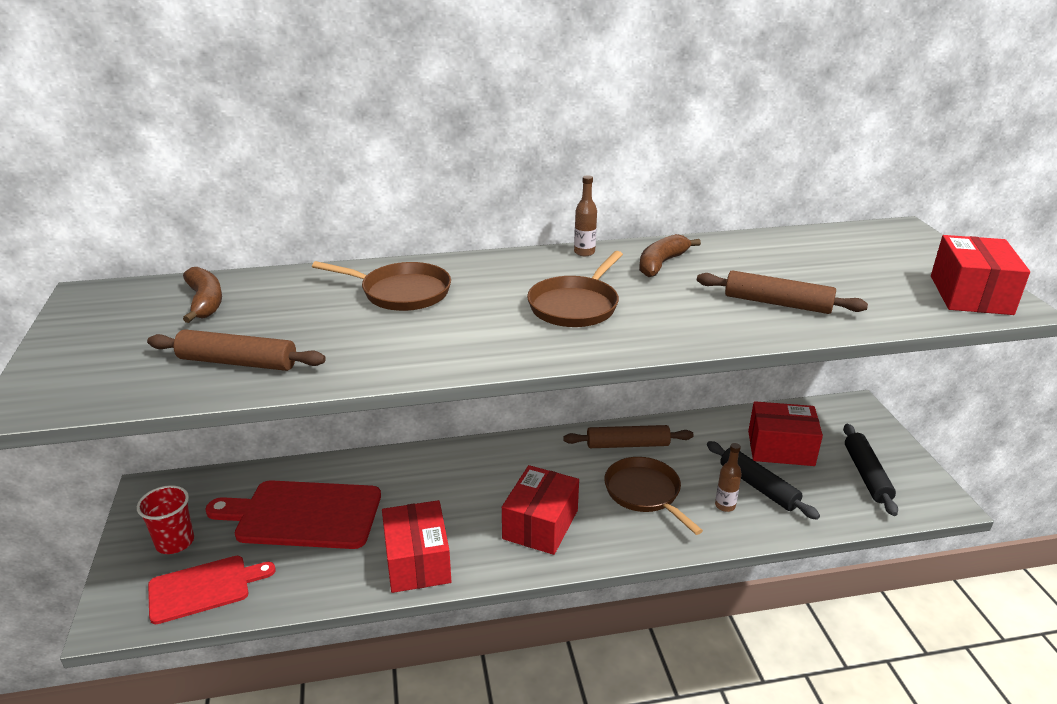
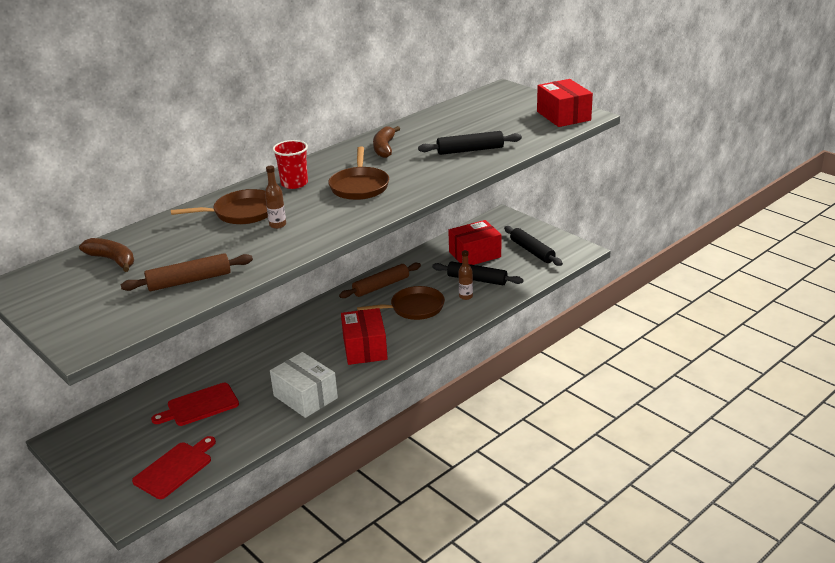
camera: 30 degrees left, 0 degrees up
(175, 542) = (122, 456): red cup -> red cup (294, 183)
(303, 514) = (199, 406): red cutting board -> red cutting board, size x0.64
(417, 561) = (305, 397): red box -> white box
(584, 252) = (330, 155): brown bottle -> brown bottle (277, 225)
(645, 493) = (414, 308): brown pan -> brown pan turned 135 degrees clockwise
(777, 303) = (470, 150): brown rolling pin -> black rolling pin

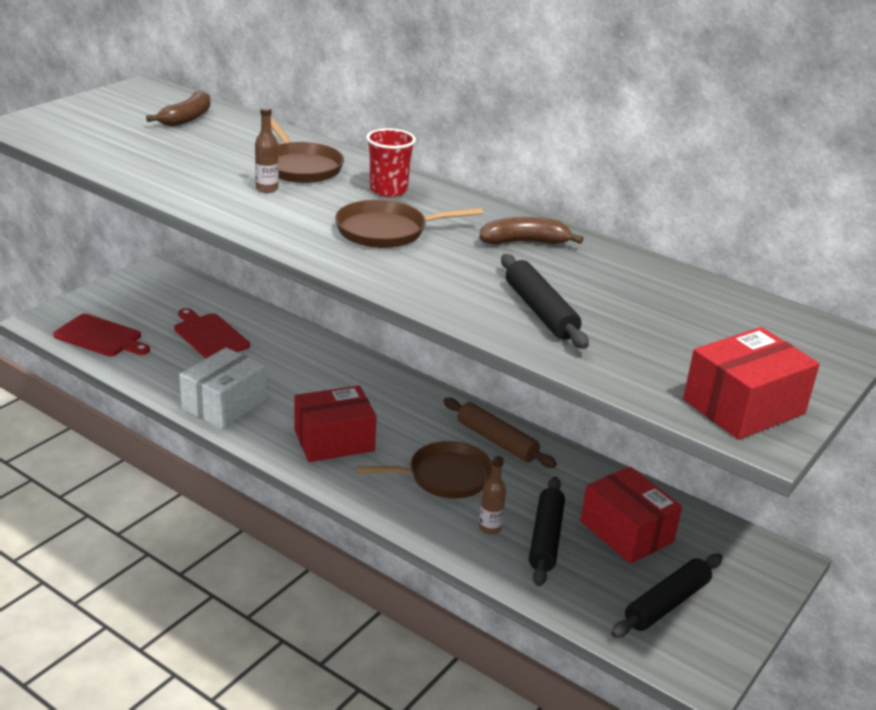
camera: 75 degrees right, 0 degrees up
(189, 281) = (133, 156): brown rolling pin -> none
(414, 308) = (444, 477): brown pan -> brown pan turned 75 degrees counterclockwise

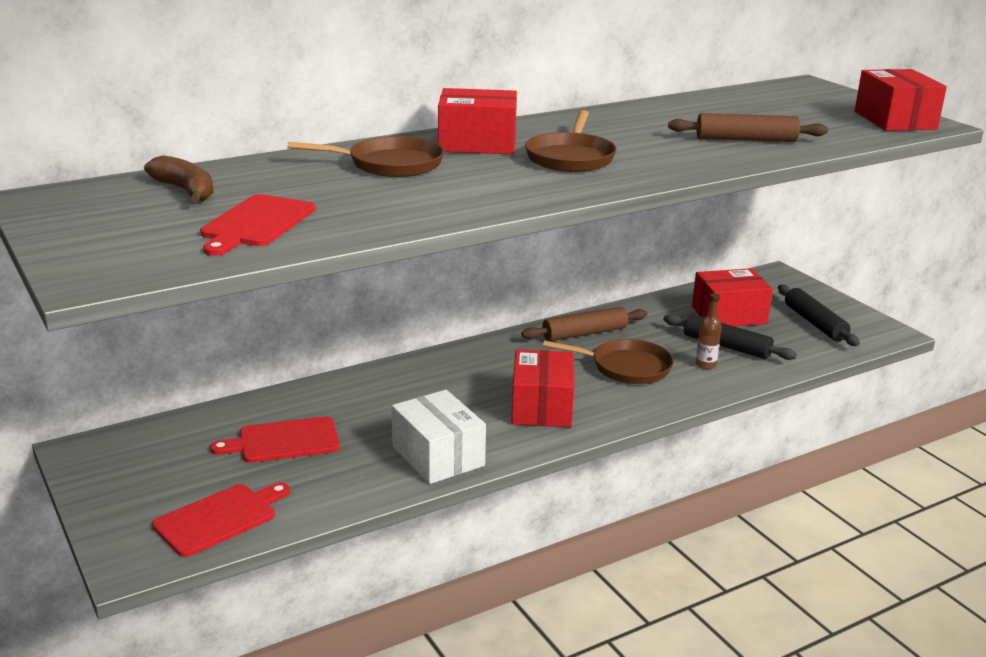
camera: 65 degrees left, 5 degrees down
(136, 147) = (256, 223): none -> red cutting board
(267, 189) = (436, 183): brown bottle -> none
(388, 190) = (477, 143): red cup -> red box
(444, 477) = (626, 367): brown pan -> brown pan turned 90 degrees clockwise
(525, 242) = (619, 123): brown banana -> none
(540, 311) = (746, 139): black rolling pin -> brown rolling pin

